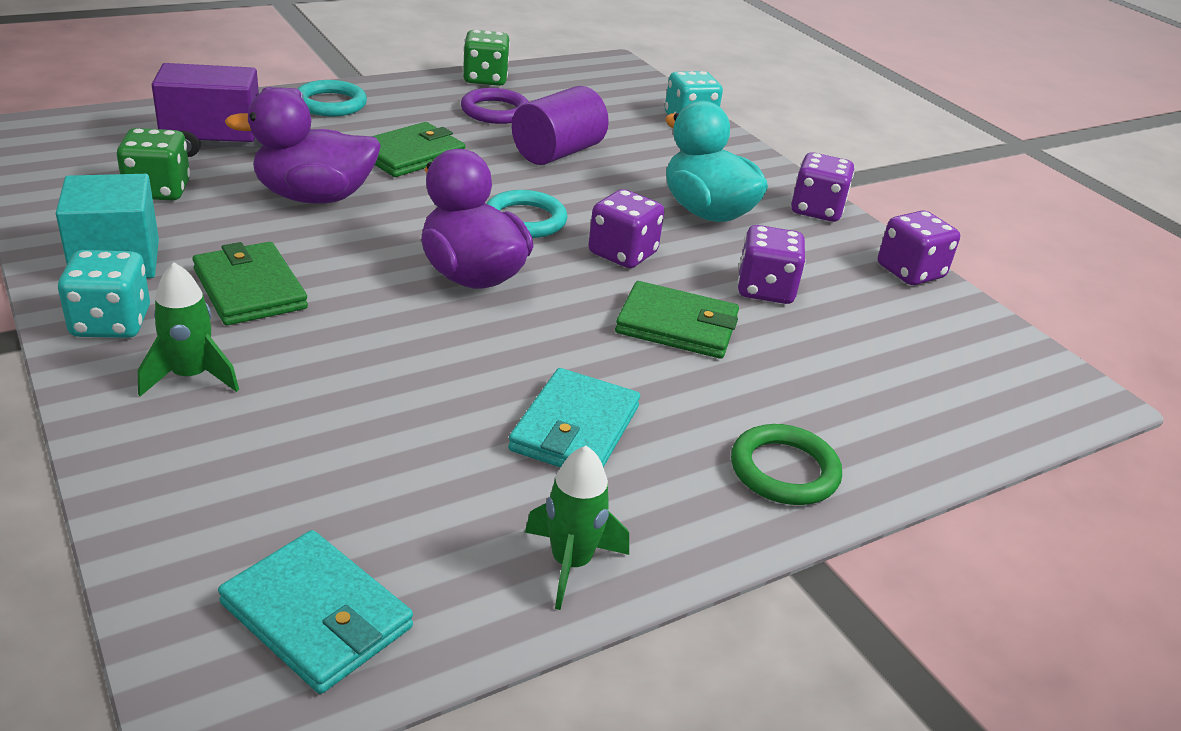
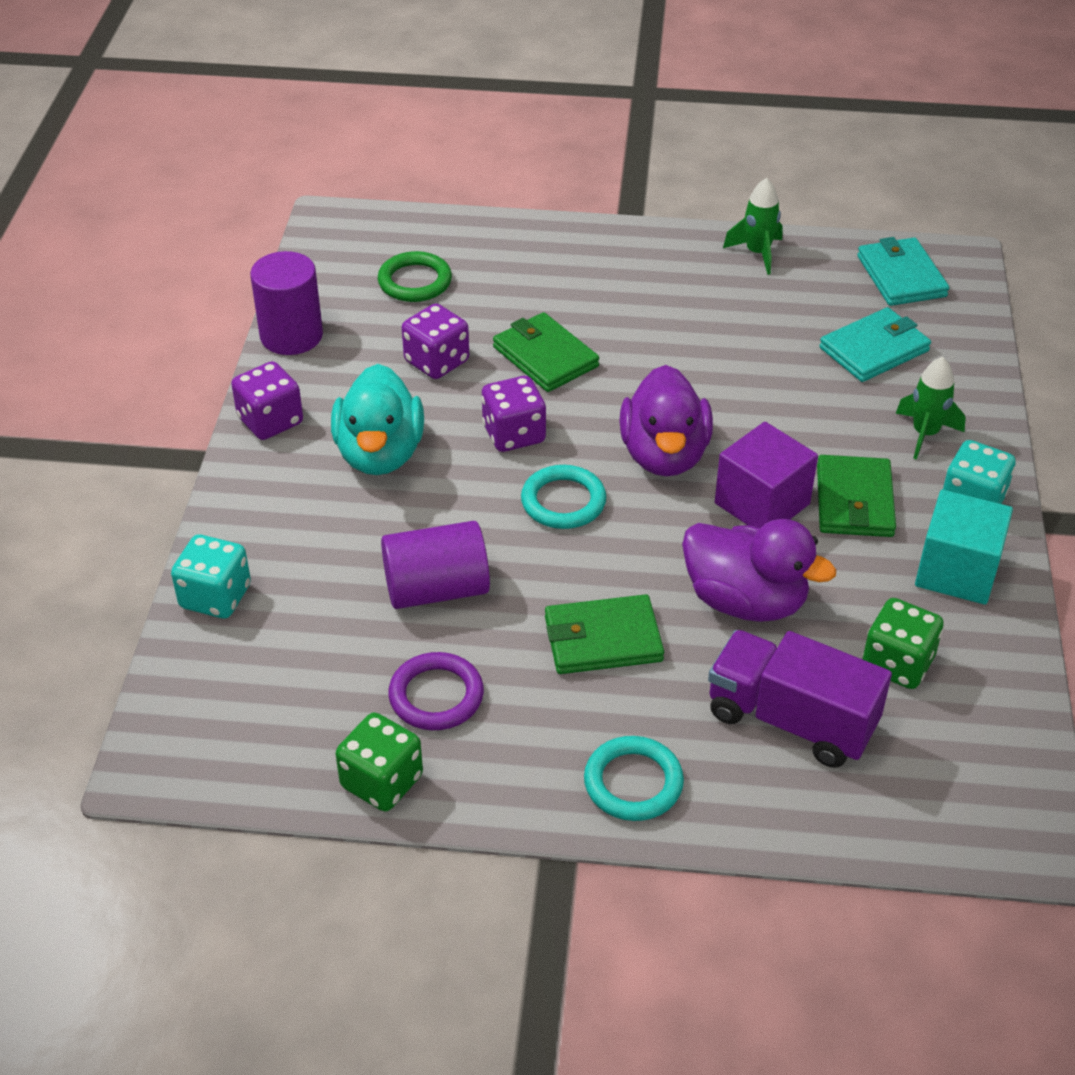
camera: 140 degrees left, 10 degrees up
(345, 263) = (762, 504): none -> purple cube
(575, 428) = (692, 314): turquoise wallet -> turquoise wallet (874, 349)
(784, 470) = (589, 251): green ring -> green ring (415, 281)
(910, 272) = (291, 336): purple dice -> purple cylinder

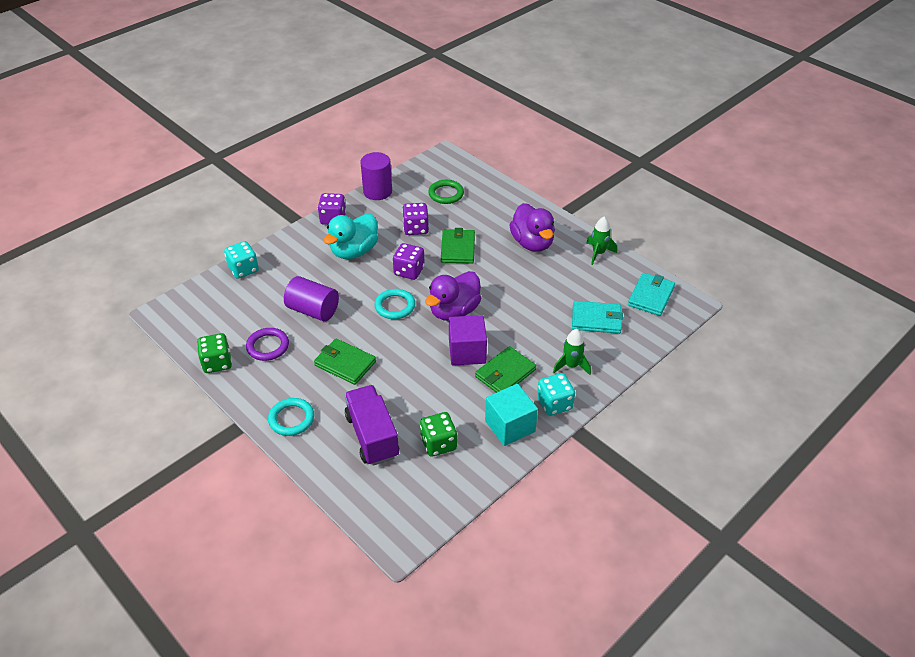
camera: 40 degrees right, 0 degrees up
(745, 601) = (413, 383): purple duck -> purple duck (532, 243)

